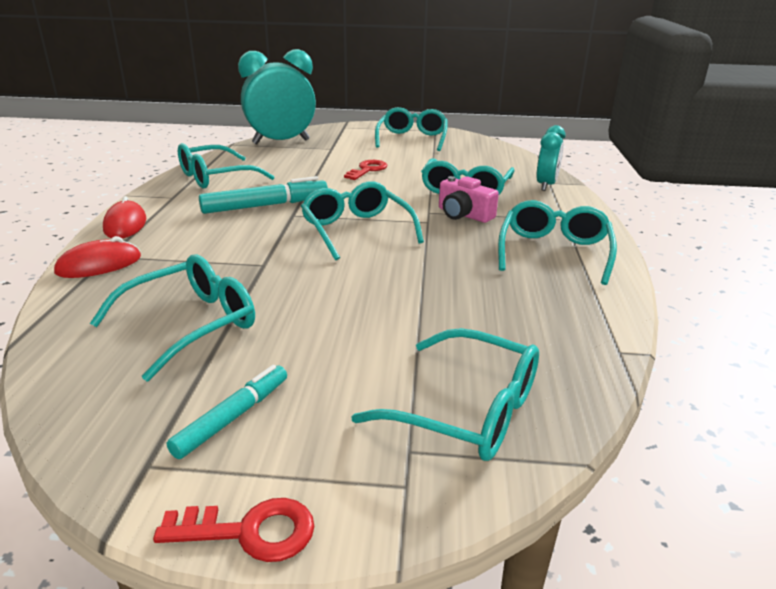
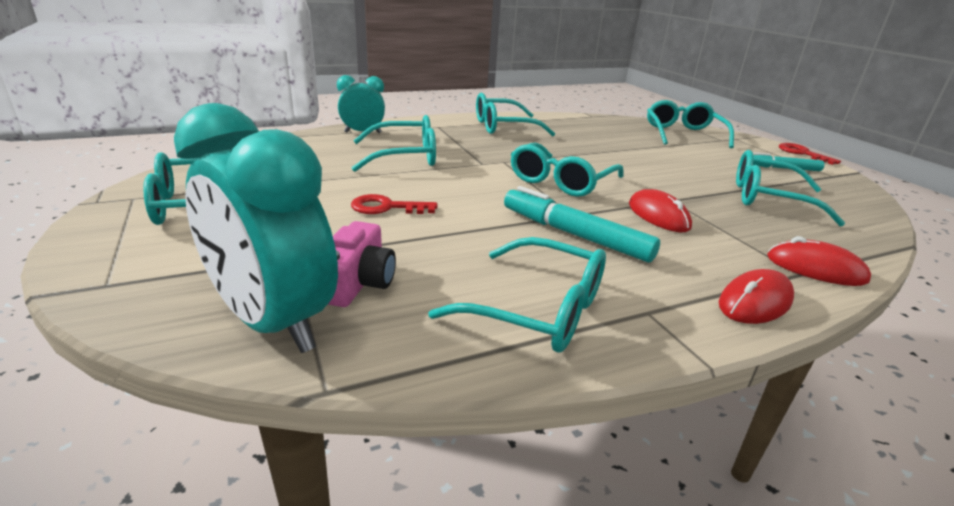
camera: 120 degrees left, 0 degrees up
(247, 244) = (658, 215): none -> red mouse
(464, 215) = (472, 152): pink camera -> pink camera (358, 283)

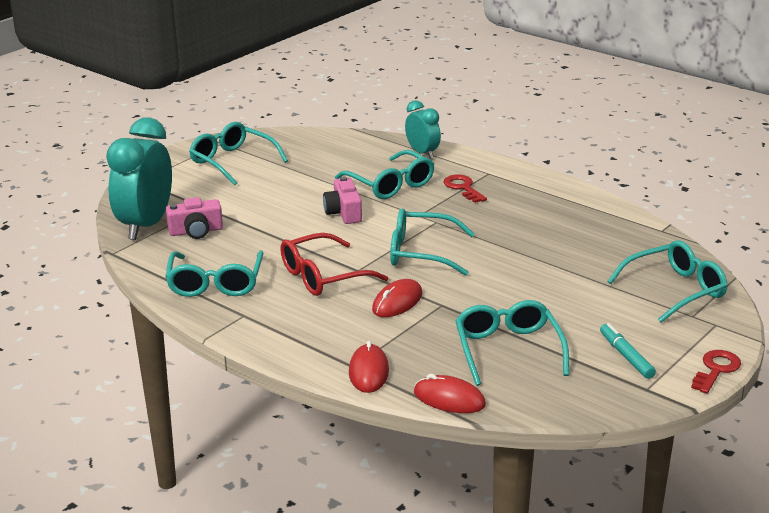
camera: 65 degrees right, 0 degrees up
(386, 207) = (292, 208): red key -> red key (463, 188)
(434, 187) = (344, 212): none -> pink camera
(503, 127) = (535, 198): turquoise glasses -> none
(574, 234) = (323, 276): turquoise marker -> red glasses
(755, 302) = (290, 348): red mouse -> red mouse (449, 399)

